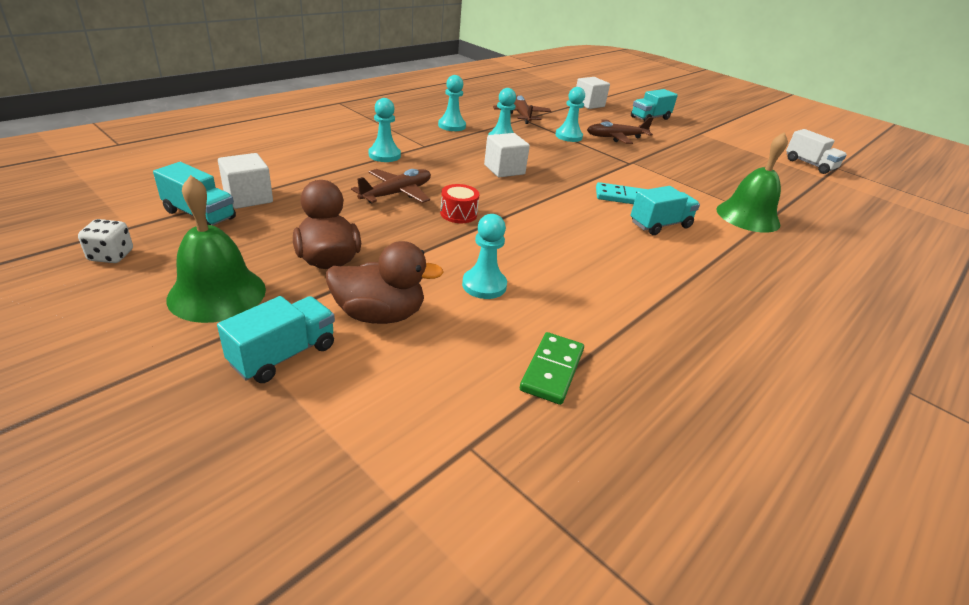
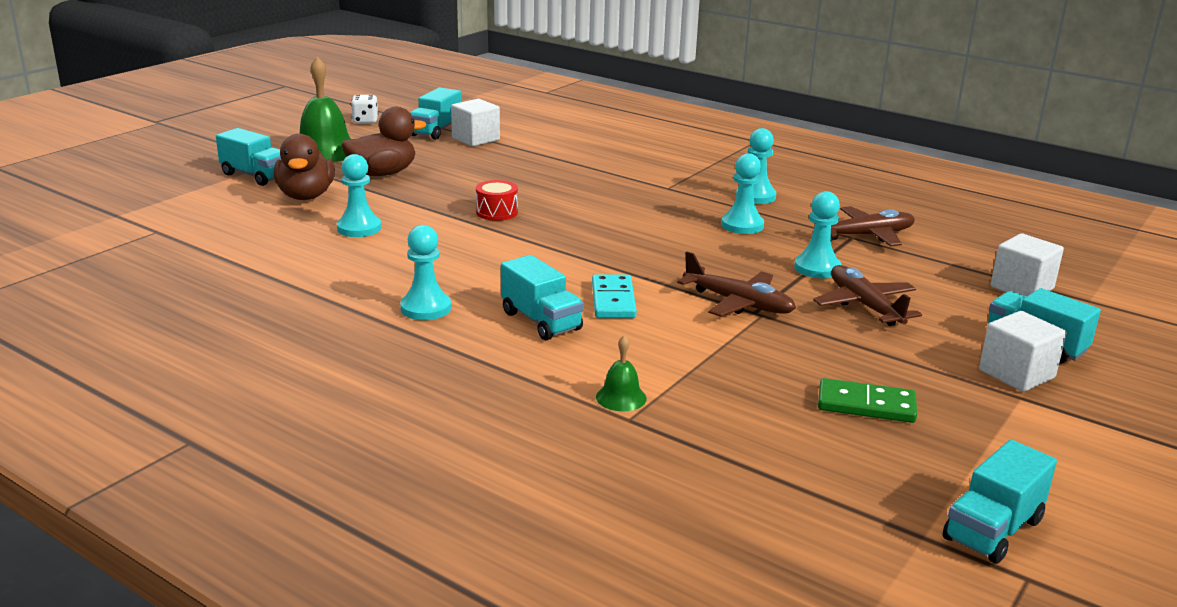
camera: 85 degrees right, 10 degrees down
(384, 155) = (618, 173): turquoise pawn -> turquoise pawn (426, 308)
(396, 194) = (524, 185): brown plane -> brown plane (738, 303)
(504, 170) = (637, 229): white cube -> white cube (1016, 374)
(552, 370) = (235, 256): green domino -> green domino (866, 405)
(748, 216) = (621, 397): green bell -> green bell, size x0.48
(809, 165) = (993, 530): white truck -> turquoise truck

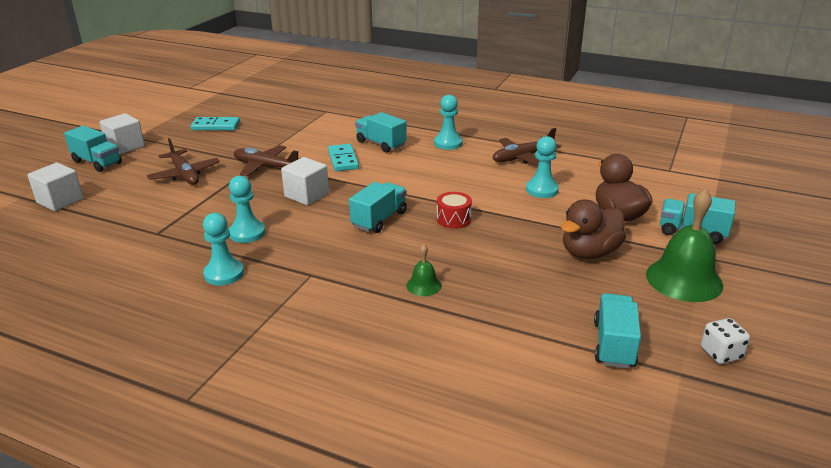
camera: 170 degrees right, 5 degrees up
(475, 139) = (552, 333): white cube -> white cube (306, 195)
(621, 397) = (331, 117): green bell -> green bell (424, 285)
(817, 268) = (202, 198): turquoise pawn -> none
(866, 235) = (143, 236): brown plane -> brown plane (523, 157)
(866, 405) = (216, 126): green domino -> turquoise domino
(993, 530) = (191, 96): turquoise truck -> turquoise truck (379, 219)

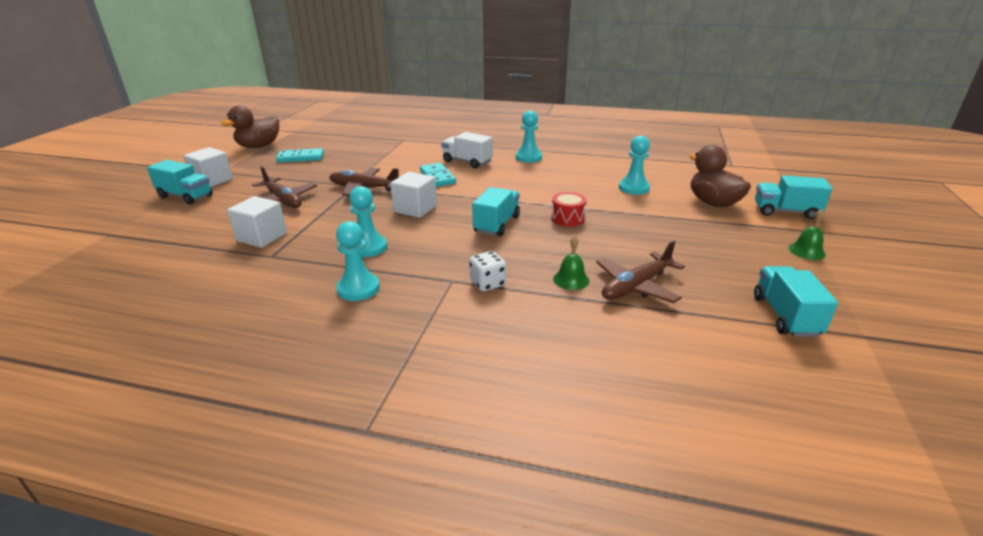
camera: 10 degrees left, 0 degrees up
(60, 201) = (153, 234): white cube -> white cube (262, 237)
(381, 144) = (467, 162): turquoise truck -> white truck
(523, 157) = (601, 164): brown plane -> brown plane (636, 286)
(589, 253) = (709, 236): brown duck -> brown duck (259, 146)
(684, 279) = (806, 251): green bell -> green bell, size x0.48
(721, 354) = (887, 313): white dice -> white dice (487, 283)

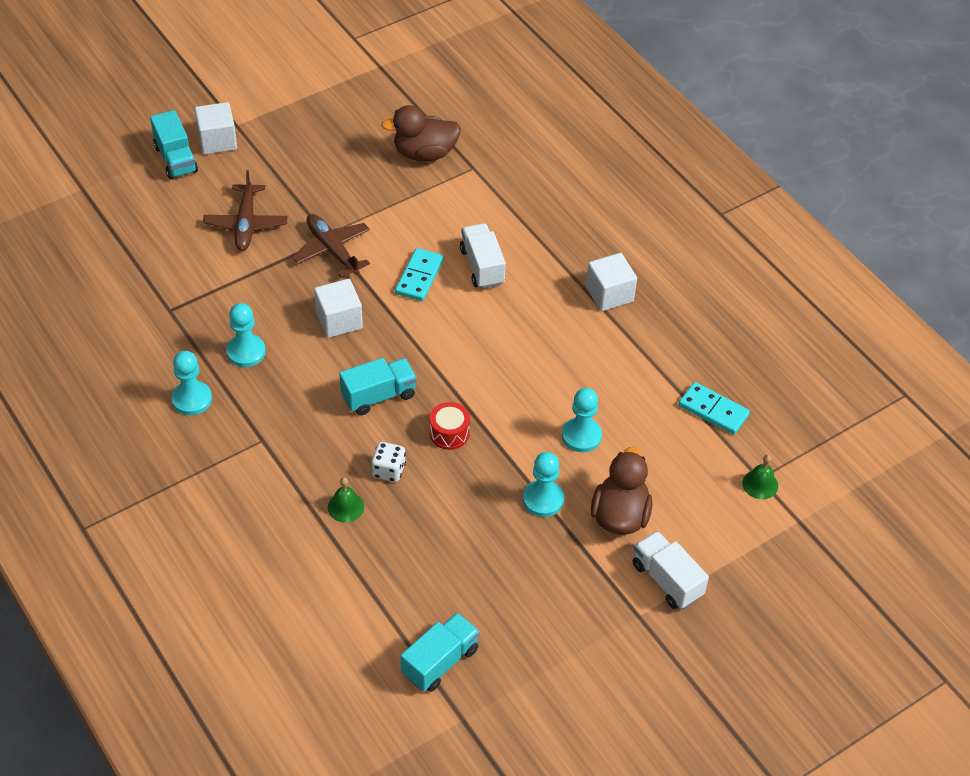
camera: 40 degrees right, 20 degrees up
(259, 146) = (314, 86): brown duck -> brown duck (424, 153)
(262, 237) = (183, 276): white cube -> white cube (609, 294)
(300, 158) = (331, 142): turquoise domino -> turquoise domino (713, 410)
(487, 283) = (282, 463): white dice -> white dice (388, 470)
(528, 157) = (557, 302): turquoise pawn -> turquoise pawn (543, 499)
(636, 286) = (382, 551): brown plane -> none
(785, 212) = (667, 580): turquoise truck -> white truck
(806, 251) = (584, 631): green bell -> green bell (760, 484)

